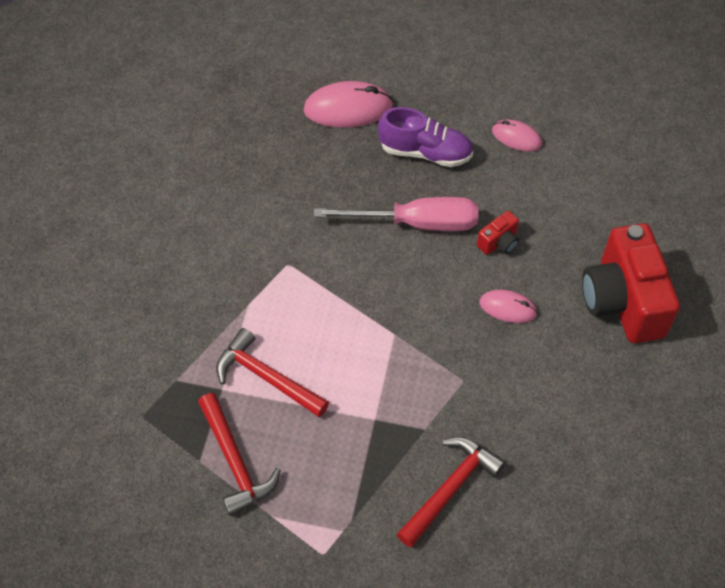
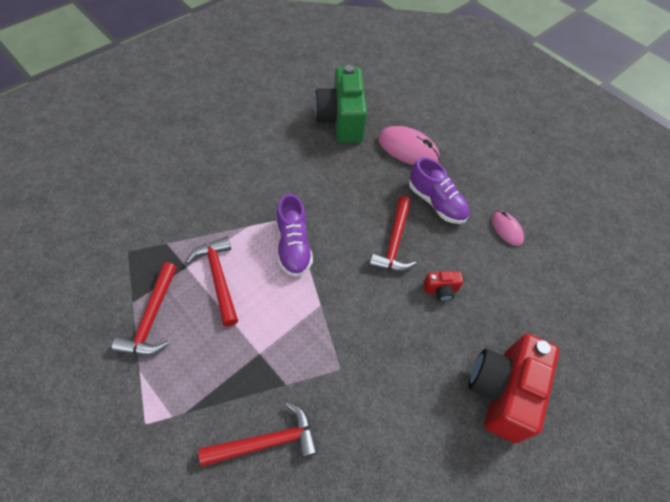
camera: 30 degrees right, 0 degrees up
(245, 119) = (341, 121): none -> green camera
(315, 294) = (293, 246): none -> purple shoe
(416, 223) = (394, 242): pink screwdriver -> red hammer
(508, 308) = (412, 339): pink mouse -> none

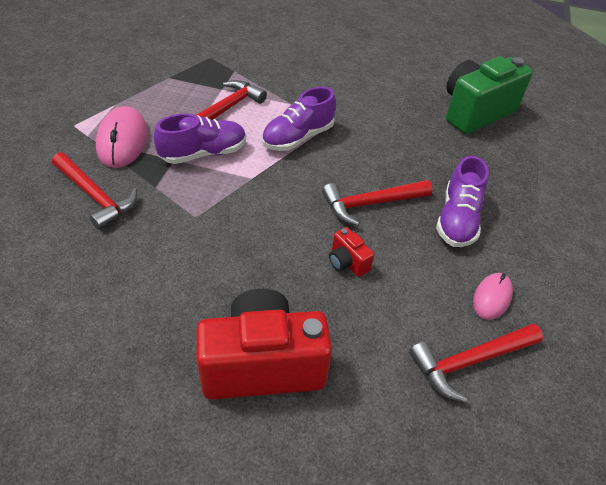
camera: 60 degrees right, 10 degrees down
(152, 318) = (162, 92): red hammer -> red hammer (469, 362)
(266, 325) = (203, 153): none -> purple shoe
(408, 149) = (502, 172): pink mouse -> pink mouse (123, 140)

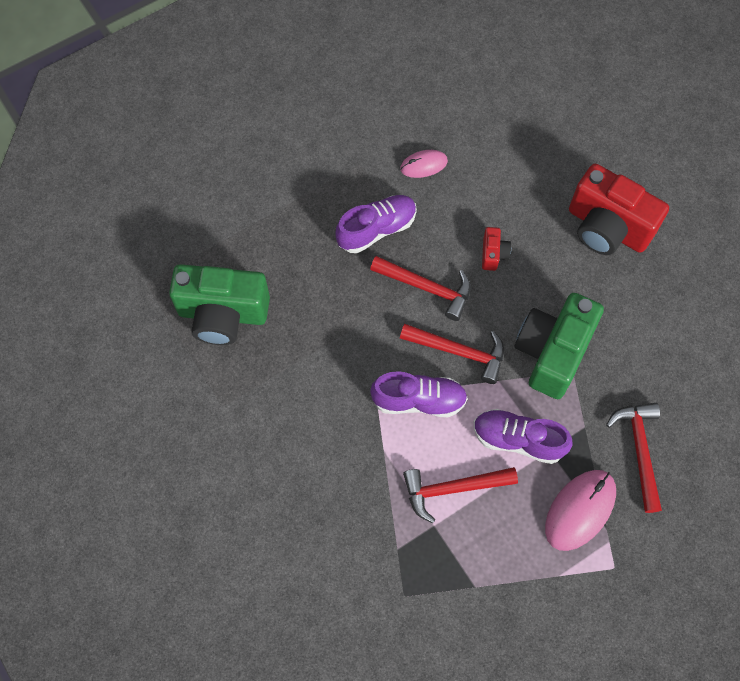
camera: 135 degrees left, 20 degrees up
(225, 220) = (552, 352): none -> green camera
(469, 362) = (483, 144): red hammer -> red hammer (459, 352)

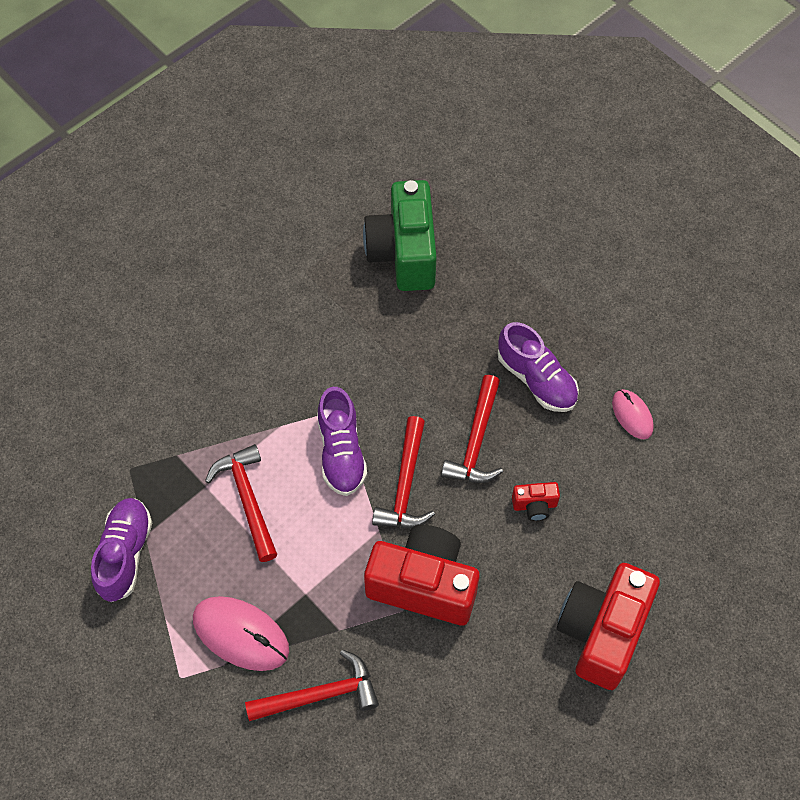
camera: 80 degrees right, 5 degrees down
(518, 440) = (312, 559): purple shoe -> purple shoe (125, 554)
(552, 352) = (423, 584): green camera -> red camera

